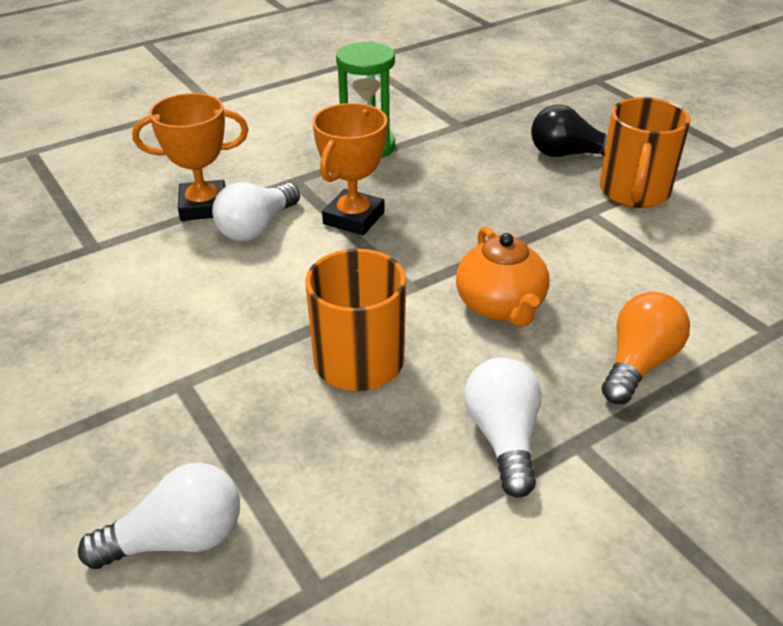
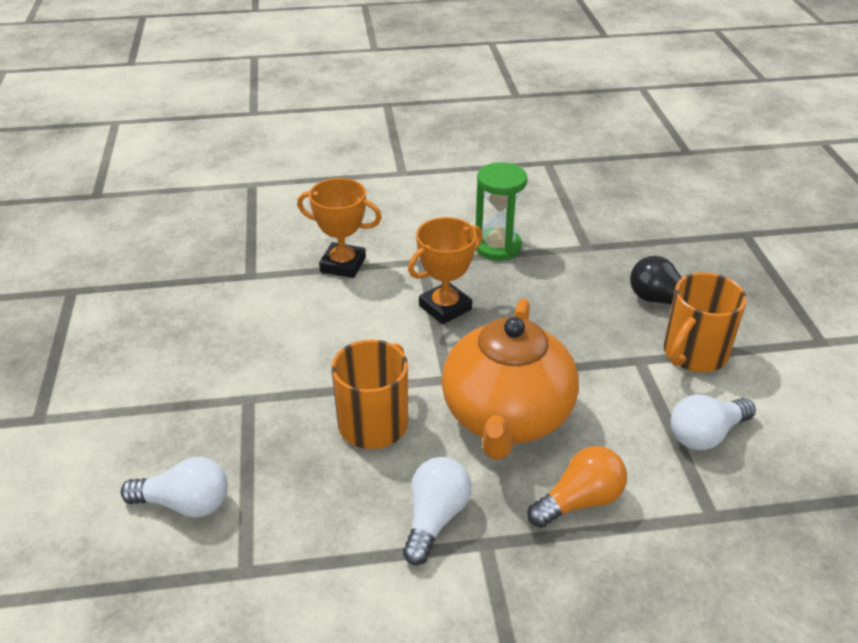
camera: 25 degrees right, 0 degrees up
(257, 227) = (369, 294): white light bulb -> white light bulb (706, 435)
(500, 306) = (506, 417): orange teapot -> orange teapot, size x1.76

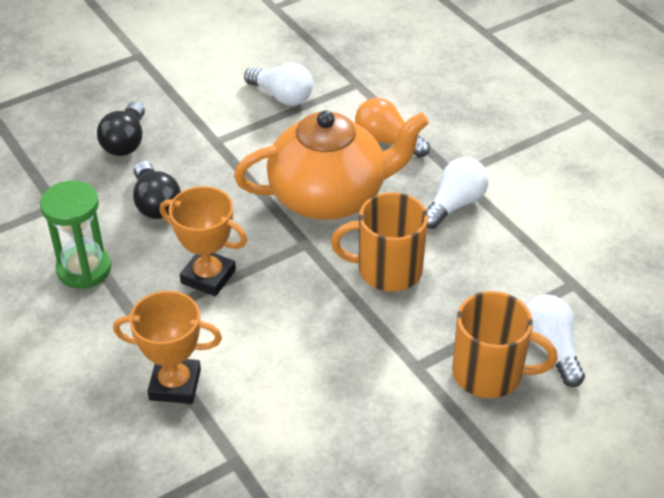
camera: 115 degrees left, 5 degrees up
(343, 264) = (175, 385): orange trophy -> orange trophy turned 75 degrees counterclockwise
(435, 518) = (455, 204): white light bulb -> white light bulb turned 135 degrees clockwise
(560, 300) = (155, 203): none -> black light bulb
(693, 354) = (191, 114): orange mug -> orange mug (489, 373)

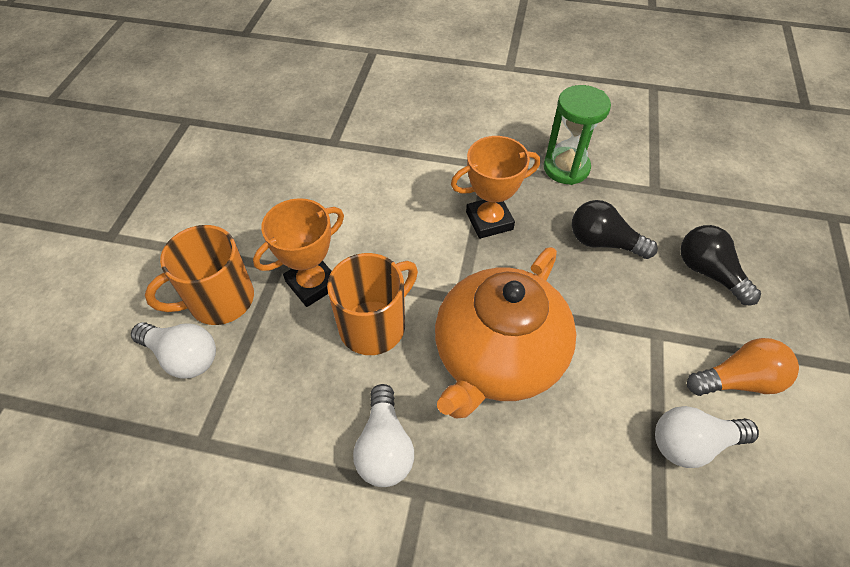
camera: 135 degrees right, 10 degrees up
(175, 385) = (416, 151): orange trophy -> orange trophy (312, 284)
(387, 141) = (529, 476): orange light bulb -> orange light bulb (738, 380)

